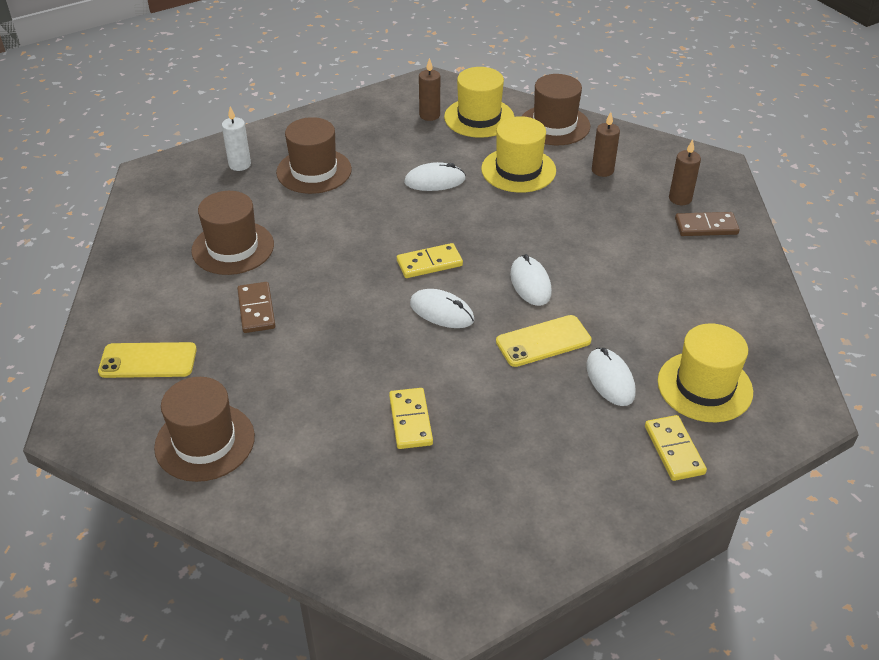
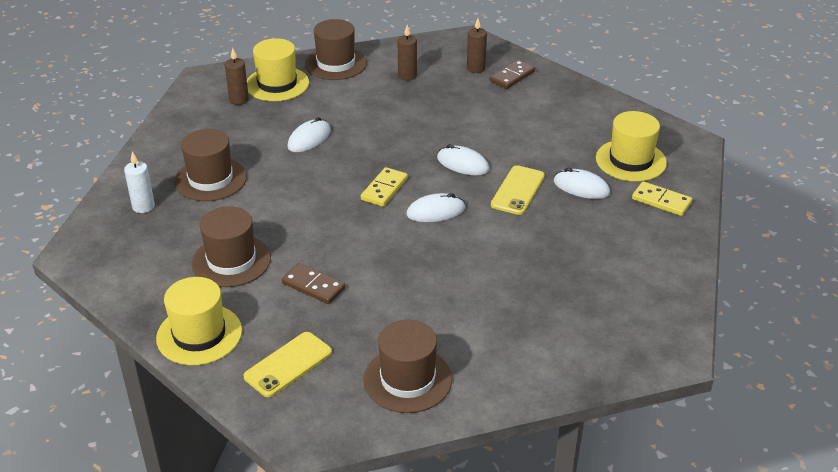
camera: 45 degrees left, 5 degrees down
(410, 420) = (510, 280): yellow domino -> none
(518, 170) = (354, 103): yellow hat -> yellow hat (199, 334)

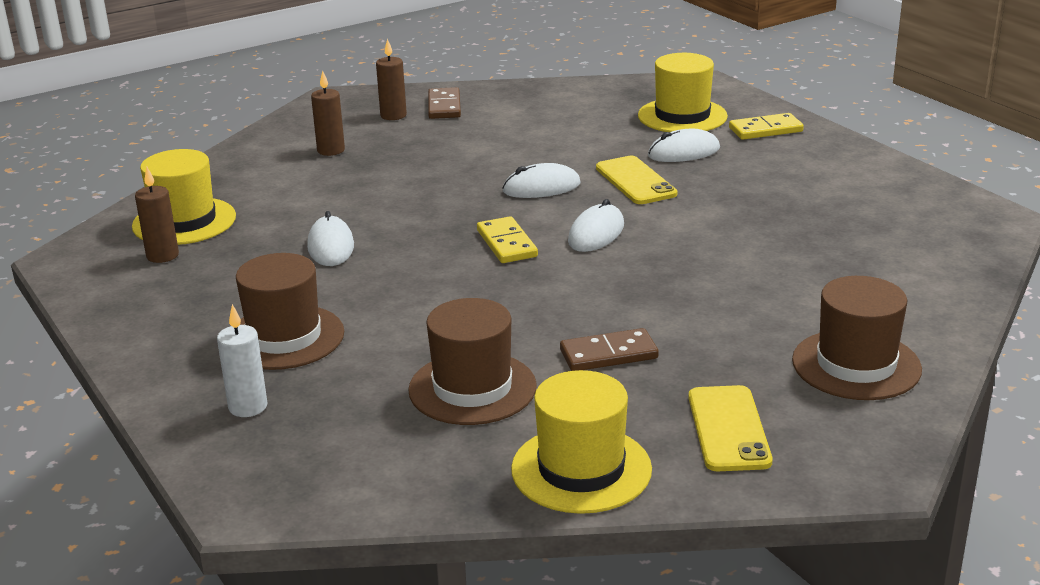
camera: 45 degrees left, 10 degrees down
(336, 64) = (222, 175): brown hat -> none

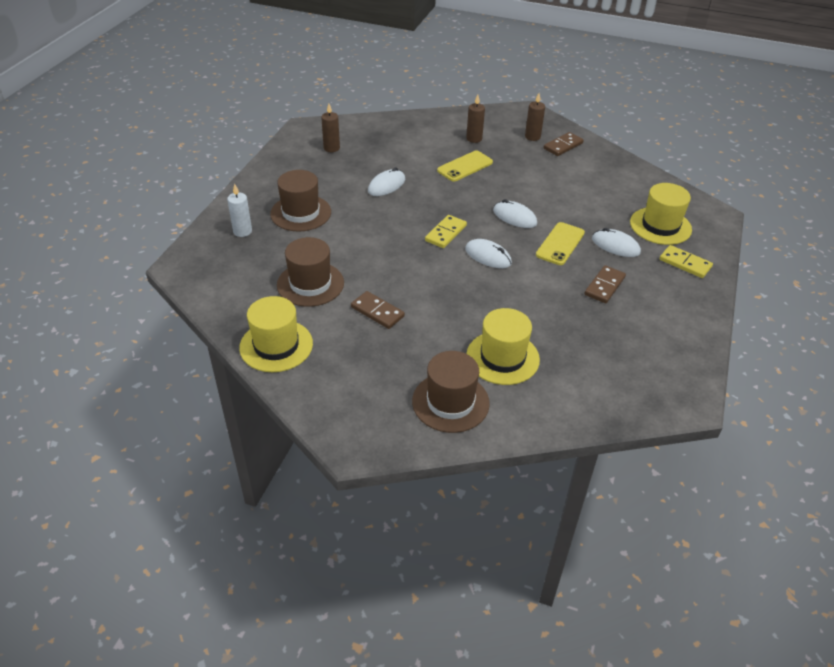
camera: 50 degrees right, 15 degrees up
(184, 221) = (364, 137): yellow hat -> yellow hat (502, 357)
(596, 233) = (488, 256): white mouse -> white mouse turned 45 degrees clockwise
(728, 429) = (349, 379): yellow phone -> yellow phone (465, 166)
(749, 186) = (604, 286): none -> brown domino

